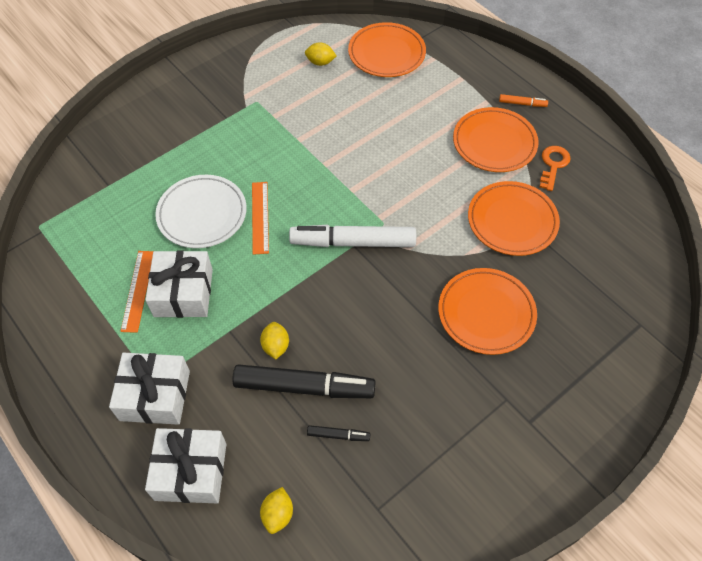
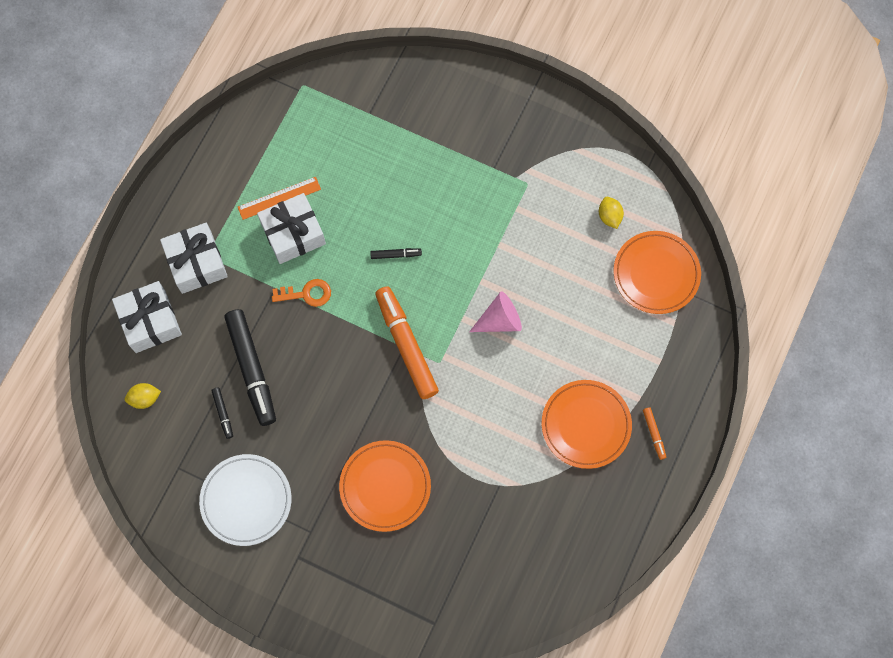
camera: 65 degrees right, 15 degrees up
(202, 214) = (376, 206): white plate -> white plate (246, 500)
(260, 217) = (396, 255): orange ruler -> black marker
(275, 346) = (277, 330): yellow lemon -> none
(353, 242) = (406, 345): white marker -> orange marker
(368, 165) = (500, 320): none -> pink cone
(512, 221) = (496, 475): orange plate -> none
(553, 165) = (585, 490): orange key -> orange key (307, 294)

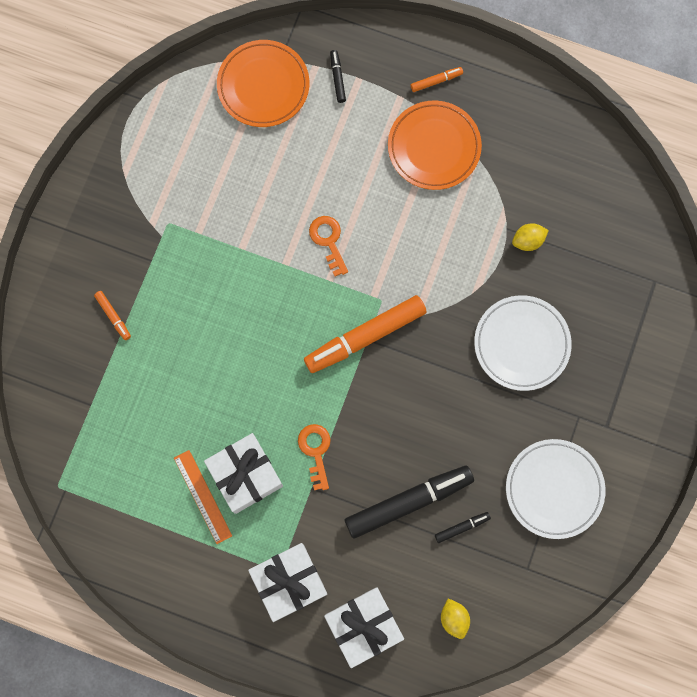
camera: 95 degrees left, 5 degrees up
(385, 486) = (521, 344): orange plate -> white plate
(396, 255) = (262, 358): black marker -> black marker (337, 78)
(445, 134) = (113, 316): none -> orange marker
(500, 320) = (328, 241): pink cone -> orange key
(609, 216) = (201, 135): yellow lemon -> yellow lemon (528, 241)

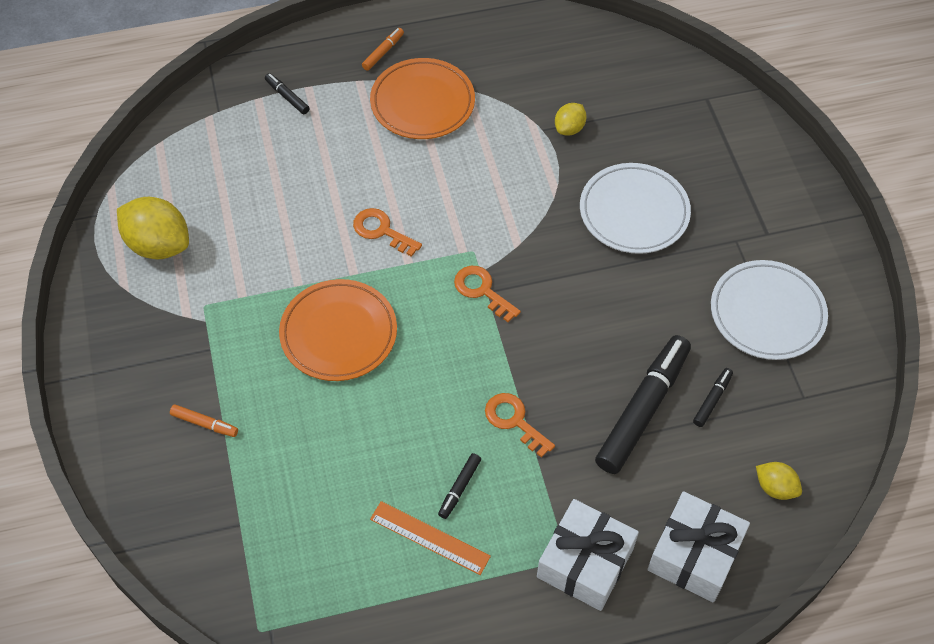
camera: 35 degrees left, 20 degrees down
(167, 152) = (158, 245): none -> yellow lemon
(245, 475) = (459, 488): white gift -> black marker
(263, 86) = (218, 139): orange plate -> orange plate (338, 333)
(365, 336) = (482, 291): orange marker -> orange key

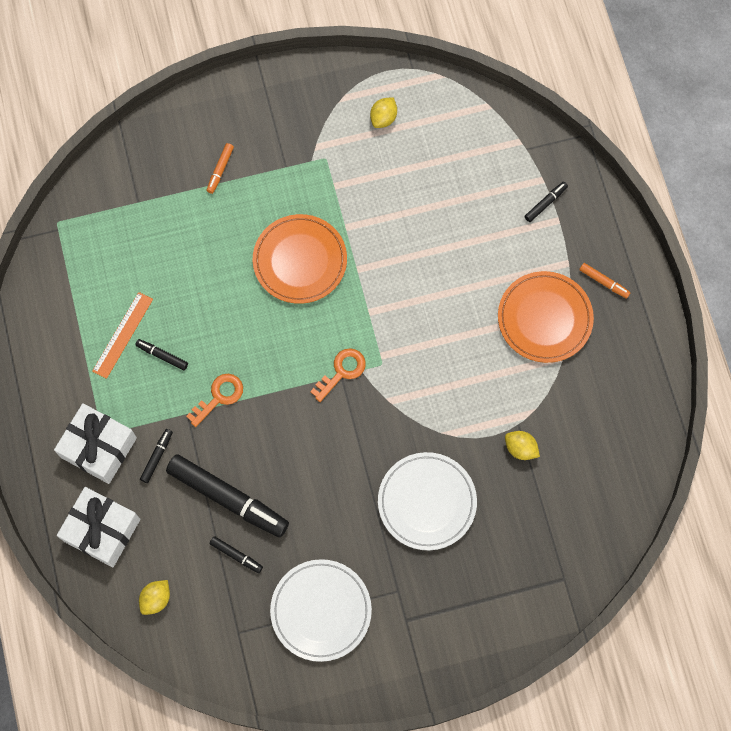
camera: 90 degrees right, 15 degrees up
(158, 245) = (383, 118): yellow lemon -> yellow lemon, size x0.53
(381, 231) = (401, 289): orange key -> none
(594, 491) = (157, 457): none -> black marker

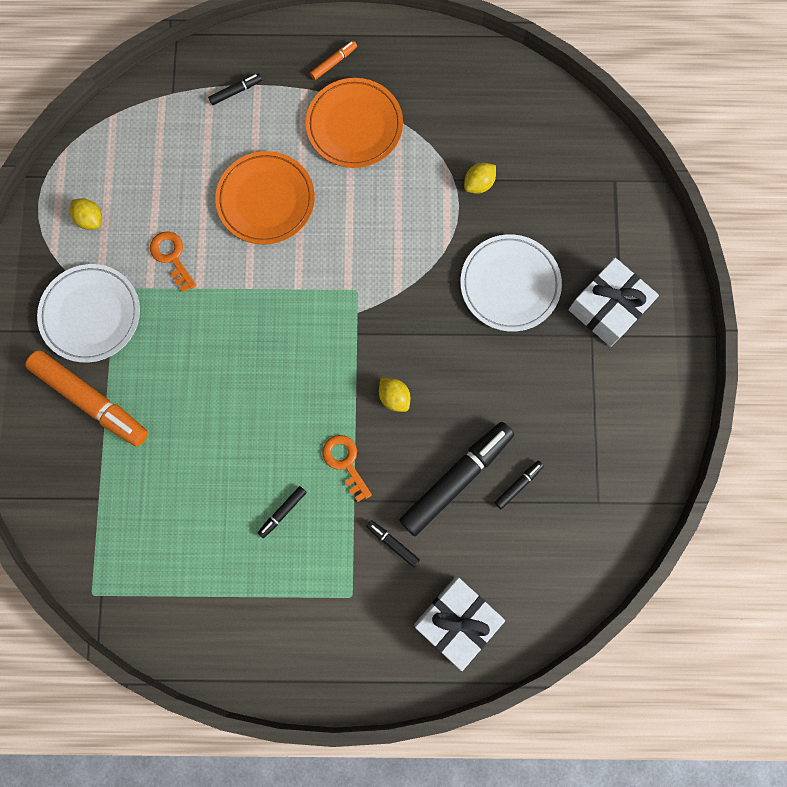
camera: 75 degrees left, 5 degrees up
(98, 447) = (365, 604): white gift -> white gift (608, 308)
(123, 335) = (246, 549): orange ruler -> none
(156, 599) = (544, 579): yellow lemon -> yellow lemon (394, 397)
(220, 170) = (91, 401): orange marker -> orange marker, size x2.31
(300, 261) = (221, 343): orange plate -> orange plate (266, 200)
(321, 610) = (594, 414): white plate -> white plate (91, 315)
(342, 371) = (353, 331): orange key -> orange key (172, 257)
(545, 203) = (236, 91): black marker -> black marker turned 90 degrees clockwise

